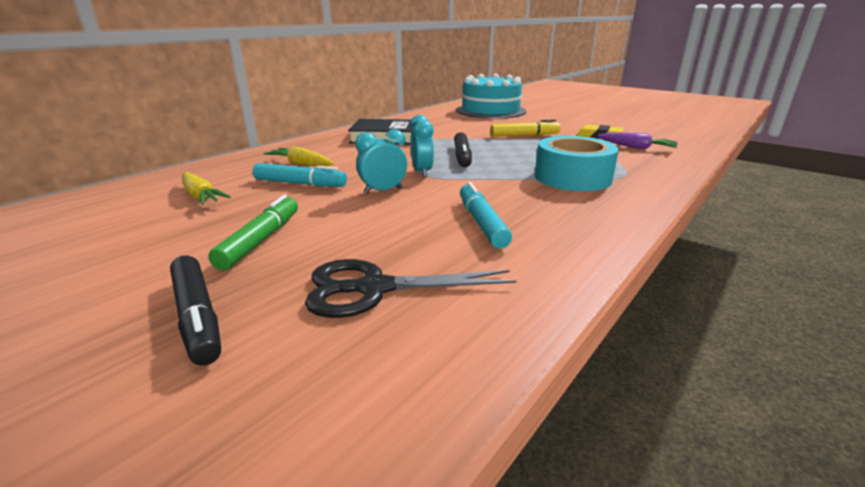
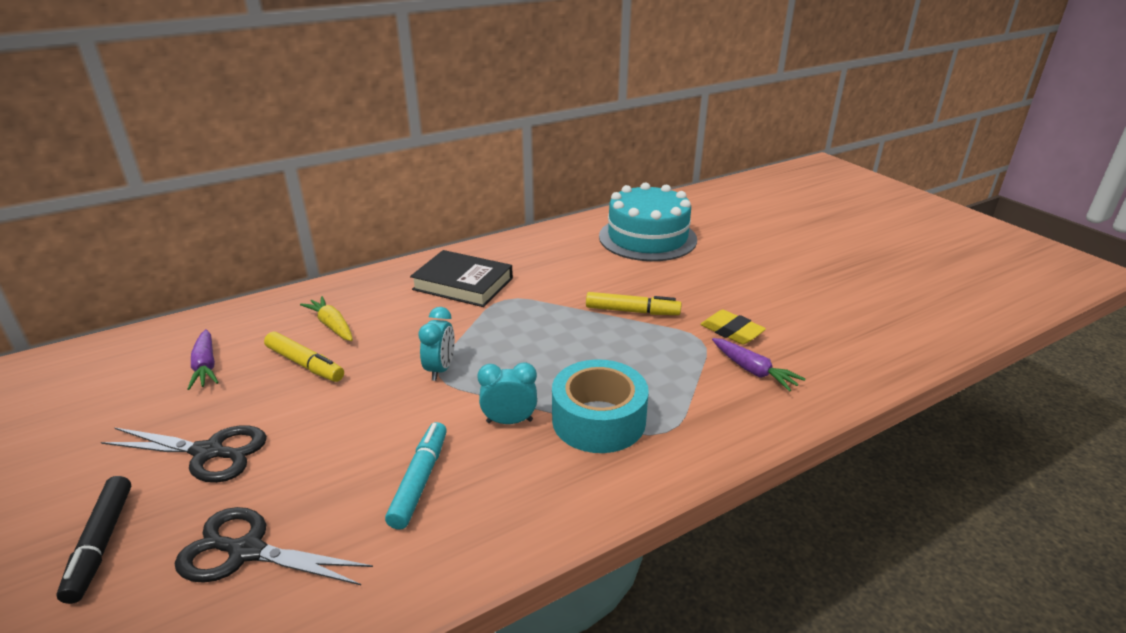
camera: 20 degrees right, 5 degrees up
(201, 196) = (206, 366): yellow carrot -> purple carrot
(261, 240) = (209, 452): green marker -> black scissors
(300, 184) = (305, 364): turquoise marker -> yellow marker
(383, 191) = (372, 397): turquoise clock -> turquoise clock (509, 421)
(462, 156) = (512, 345): black marker -> none

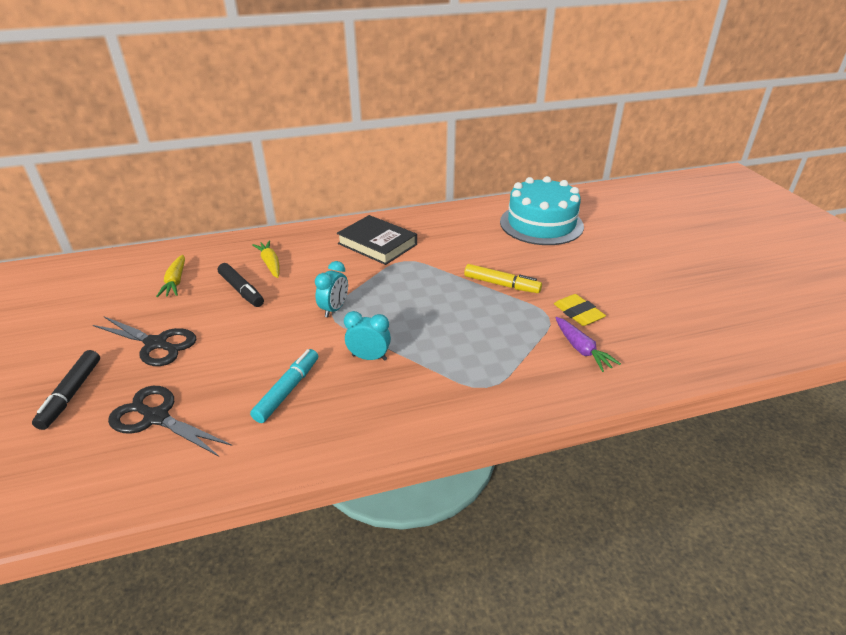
camera: 15 degrees right, 5 degrees up
(206, 366) = (175, 282): purple carrot -> yellow carrot
(305, 364) = (241, 290): yellow marker -> black marker
(598, 420) = (437, 368): turquoise tape -> none

